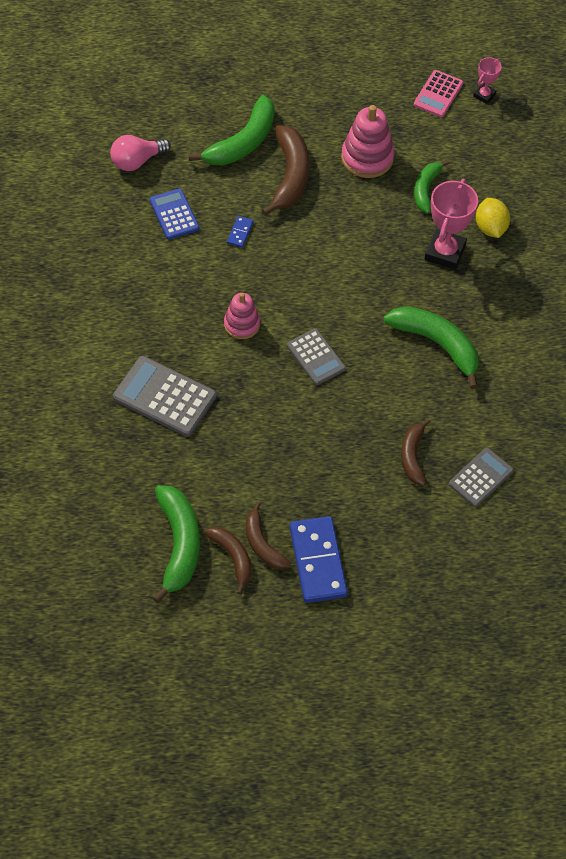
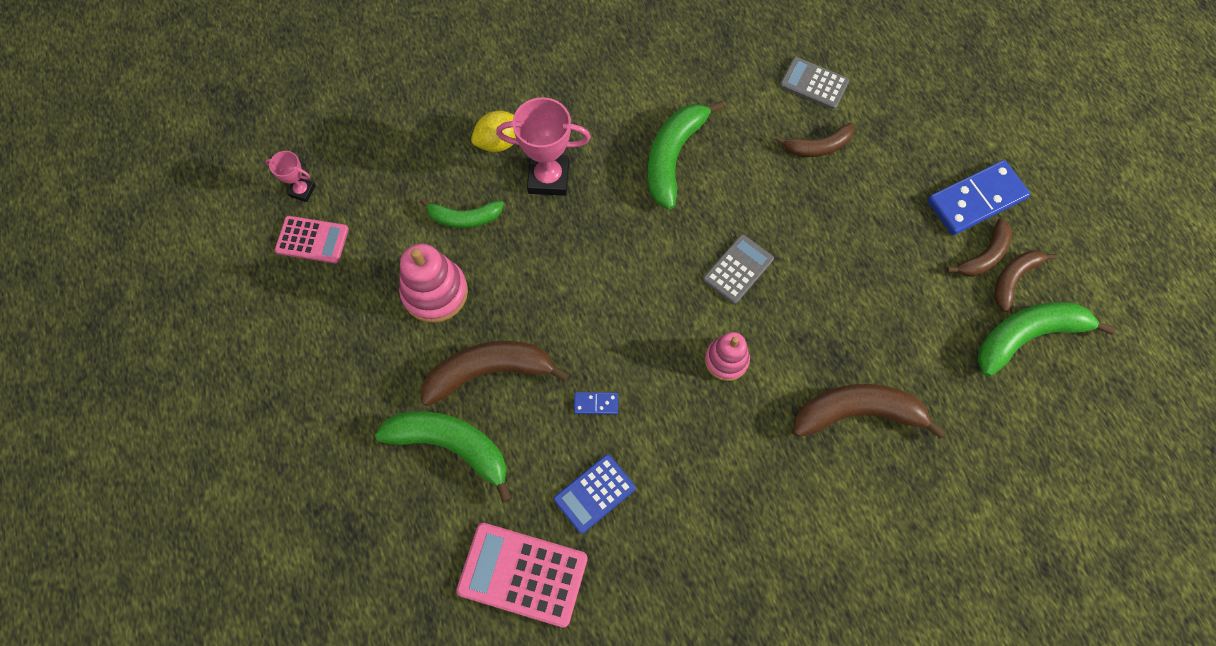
camera: 105 degrees left, 10 degrees up
(137, 161) = (523, 574): pink light bulb -> pink calculator
(164, 397) = (858, 413): grey calculator -> brown banana

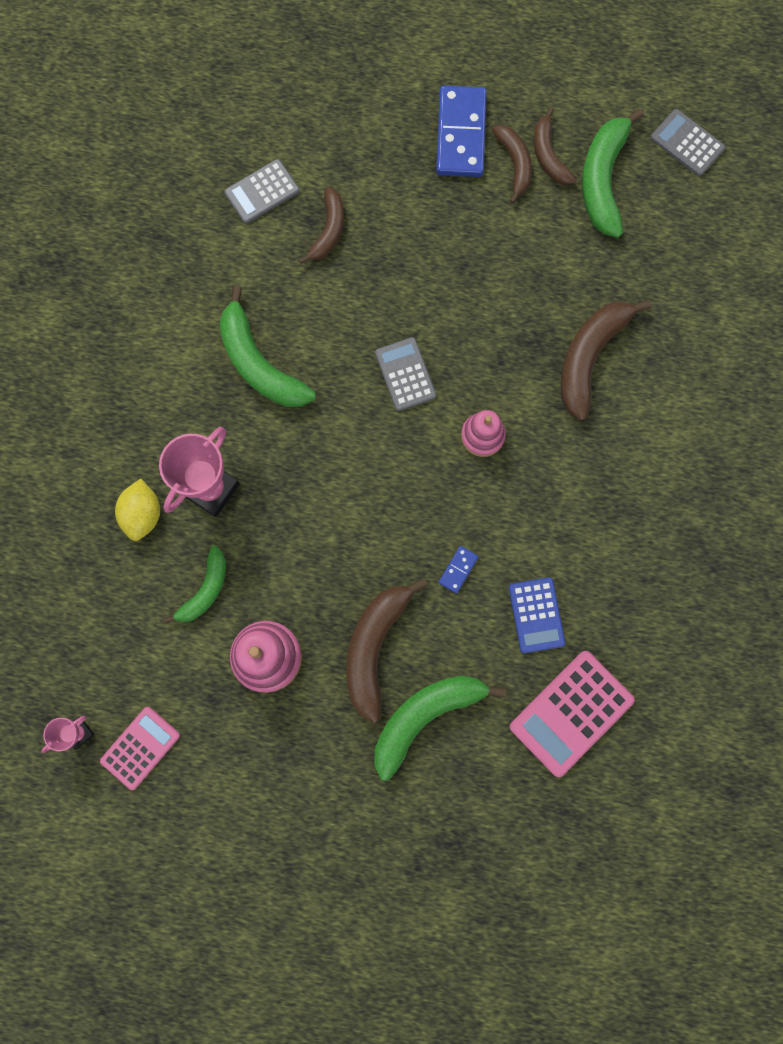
camera: 60 degrees left, 10 degrees up
(1119, 391) = (687, 143): none -> grey calculator

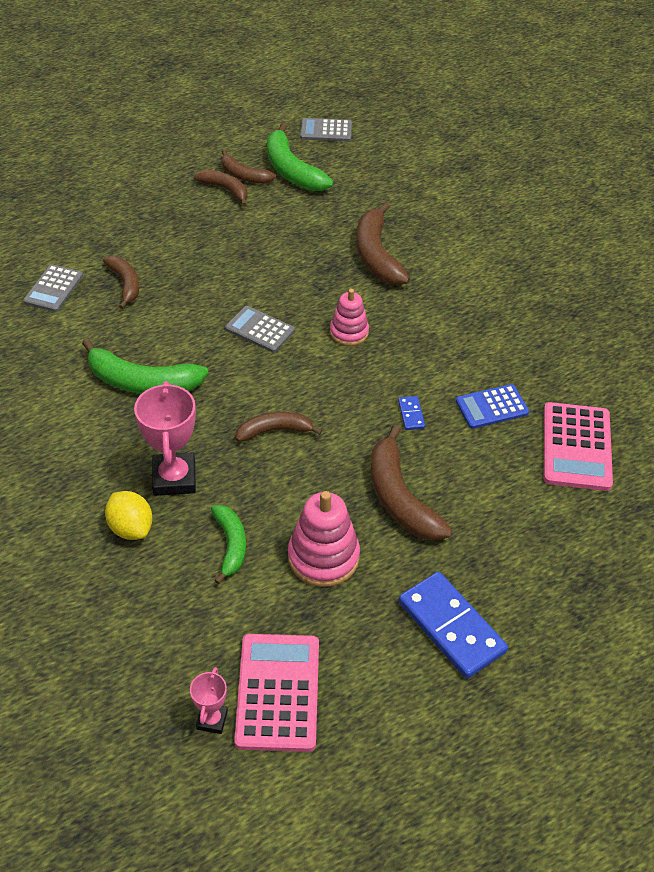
camera: 40 degrees left, 30 degrees down
(140, 748) = (278, 692): pink calculator -> pink calculator, size x1.56
(328, 500) = (275, 431): none -> brown banana
(425, 716) = (481, 516): green banana -> none
(461, 134) = (173, 193): blue domino -> blue domino (451, 627)
(536, 615) = (491, 407): blue calculator -> blue calculator turned 120 degrees clockwise

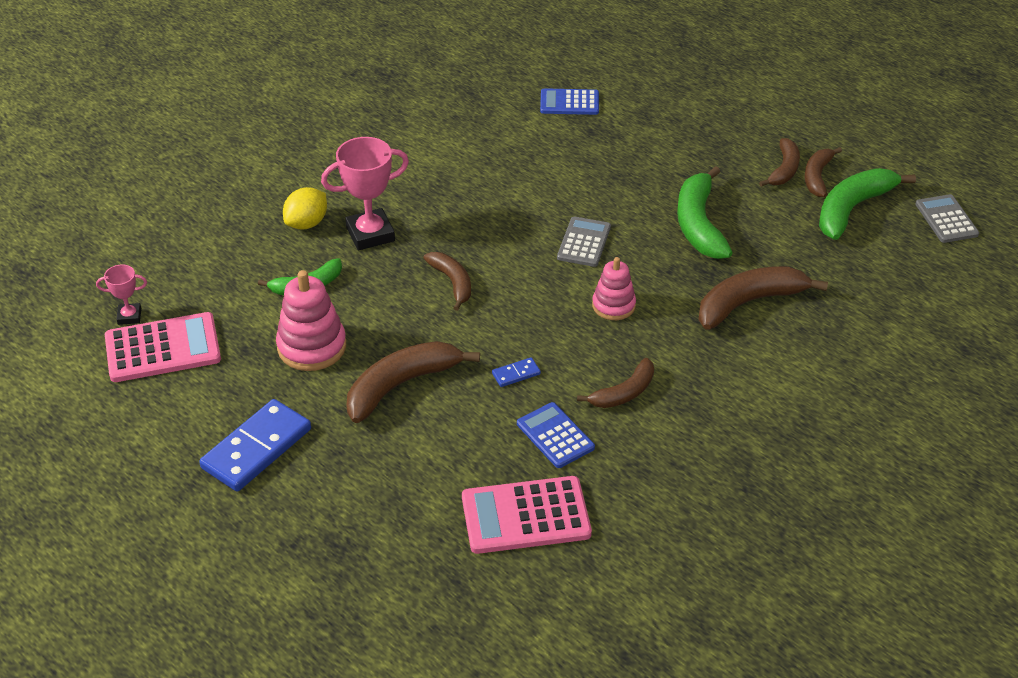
camera: 75 degrees right, 5 degrees down
(53, 289) = (569, 103): grey calculator -> blue calculator
(125, 284) = (600, 142): brown banana -> brown banana (624, 393)
(142, 382) = (477, 186): green banana -> green banana (699, 224)

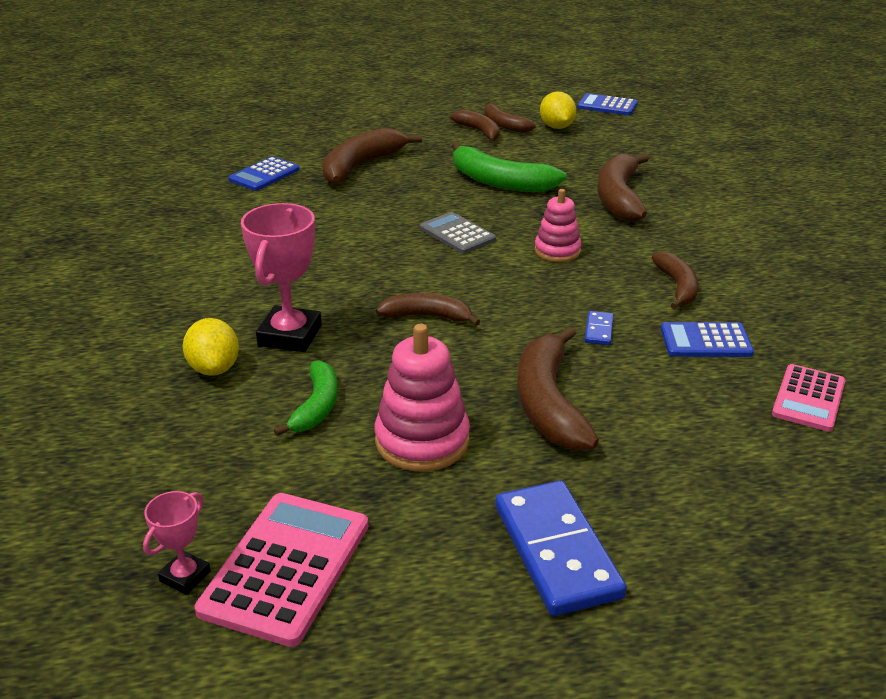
camera: 55 degrees left, 10 degrees down
(525, 516) = (808, 398): pink calculator -> pink calculator, size x0.64
(641, 140) = (361, 166): none -> brown banana
(852, 209) = (556, 127): green banana -> yellow lemon
(946, 219) = (607, 105): grey calculator -> blue calculator

